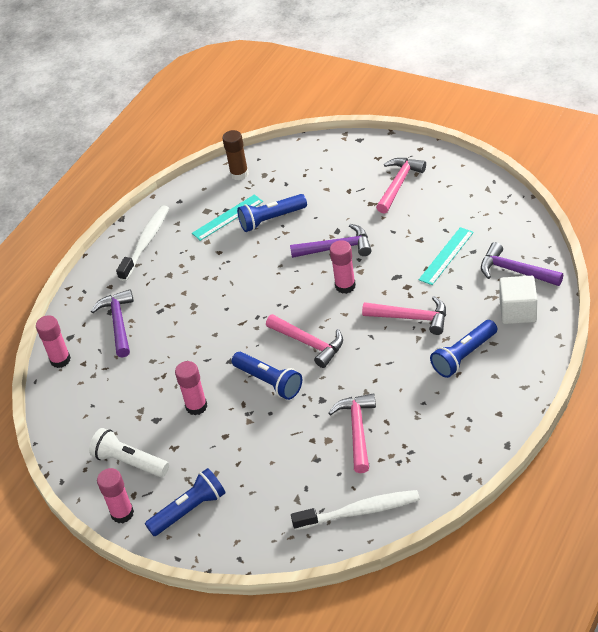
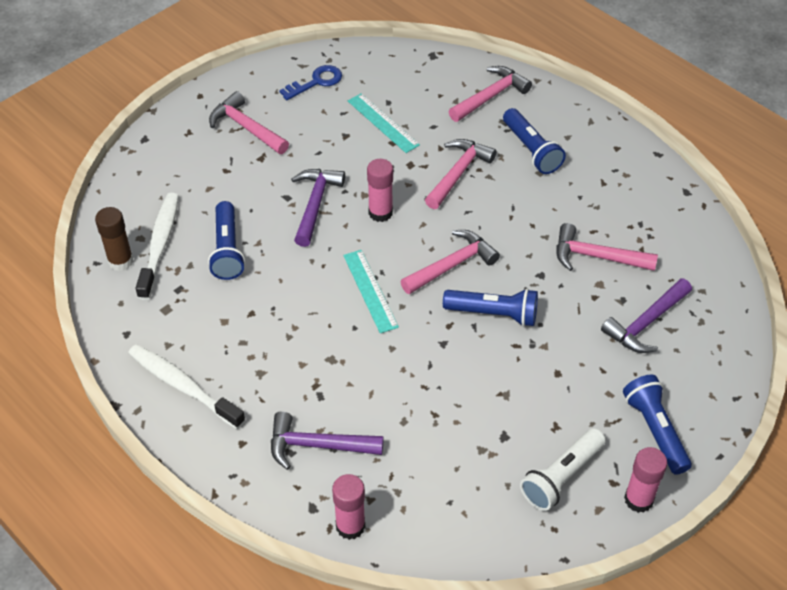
camera: 80 degrees left, 5 degrees up
(196, 406) = (501, 391): pink glue stick -> none
(227, 217) = (194, 291): turquoise ruler -> turquoise ruler (370, 290)
(269, 382) = (493, 314): blue flashlight -> blue flashlight turned 45 degrees clockwise
(360, 511) = (703, 282): white toothbrush -> white toothbrush (160, 244)
(472, 203) = (316, 82): none -> blue key
(515, 271) = (434, 82): purple hammer -> purple hammer (645, 323)
(518, 311) = (491, 96): white cube -> pink hammer

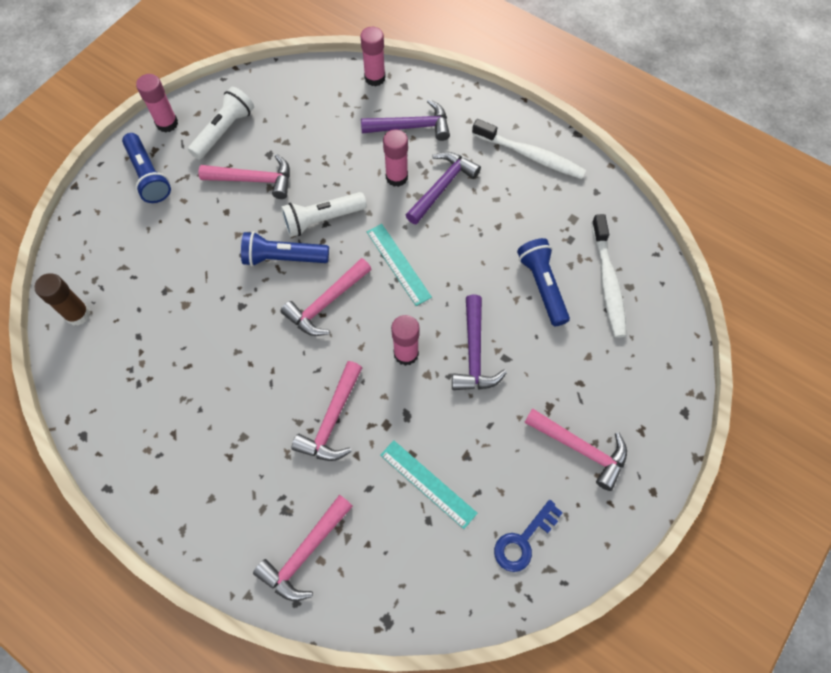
camera: 170 degrees right, 15 degrees up
(120, 261) = (635, 259): brown glue stick -> brown glue stick (78, 314)
(351, 384) = (396, 177): none -> pink glue stick
(446, 348) = (322, 219): none -> white flashlight
(531, 150) = (253, 469): blue flashlight -> none
(596, 256) = (186, 335): pink hammer -> pink hammer (254, 180)
(645, 323) = (145, 269): purple hammer -> purple hammer (442, 186)

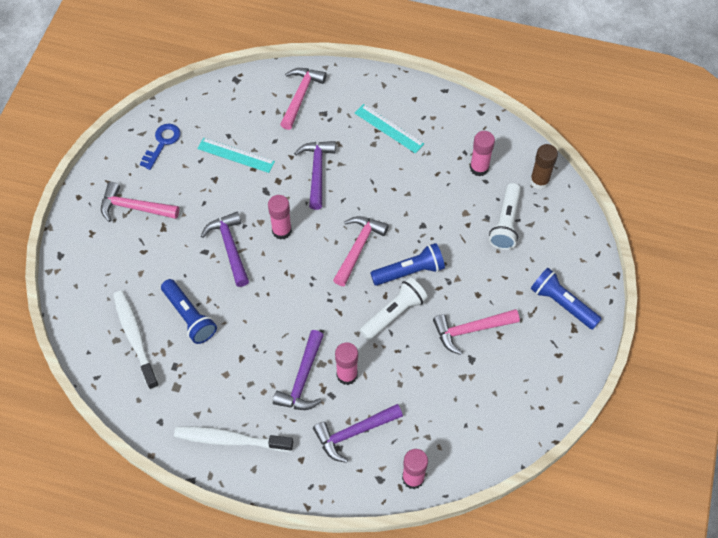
camera: 160 degrees right, 5 degrees down
(167, 123) = (580, 358): pink glue stick -> pink glue stick (479, 168)
(224, 131) = (524, 368): white flashlight -> white flashlight (505, 223)
(332, 420) = (317, 171): pink hammer -> purple hammer
(398, 264) = (314, 297): turquoise ruler -> turquoise ruler (389, 128)

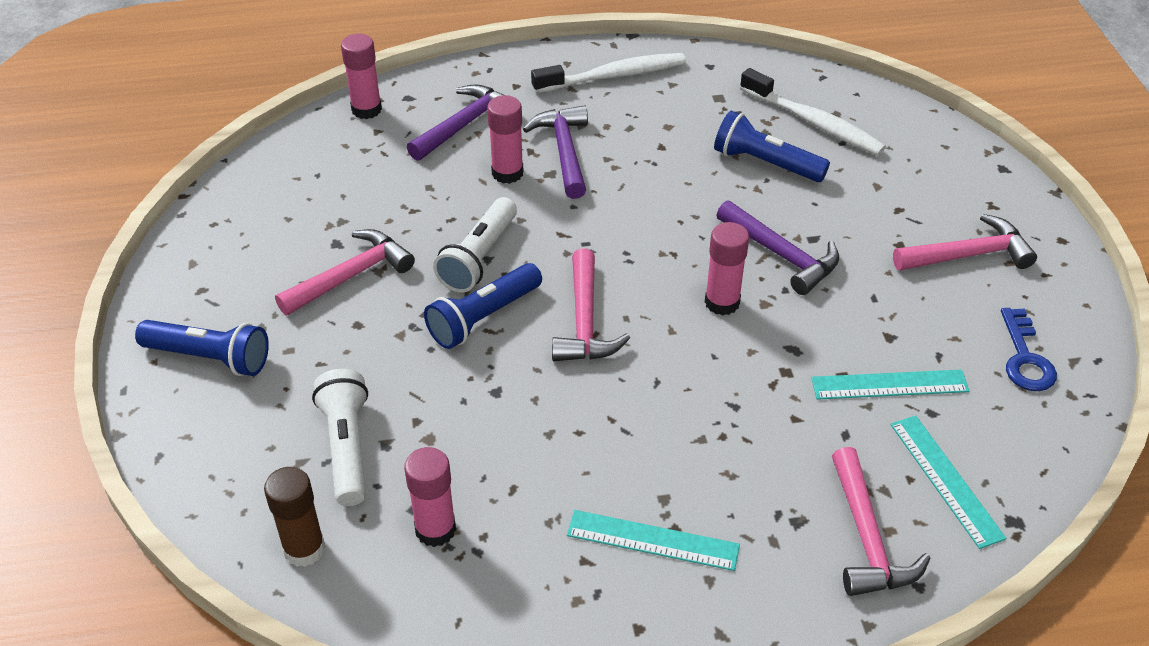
camera: 155 degrees right, 15 degrees down
(249, 105) = (945, 480): none -> turquoise ruler
(317, 171) = (732, 410): purple hammer -> none

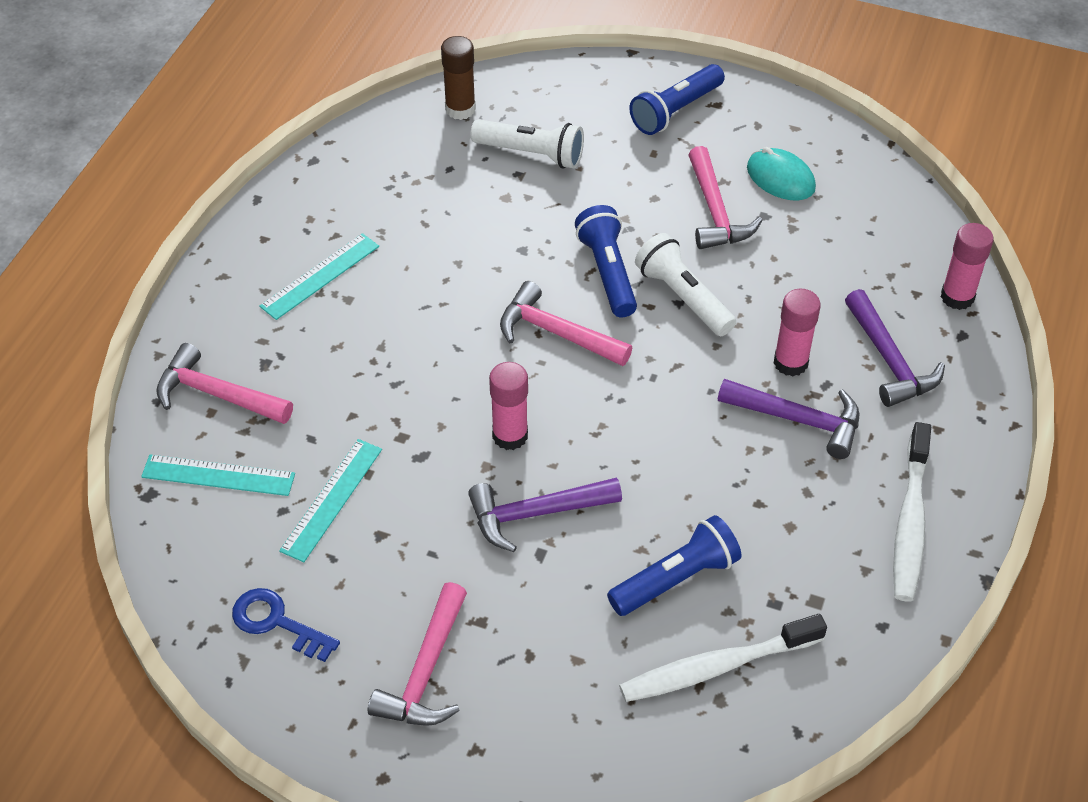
camera: 120 degrees right, 5 degrees up
(276, 249) = (780, 178): none -> turquoise mouse
(435, 529) = (423, 173): pink glue stick -> none

